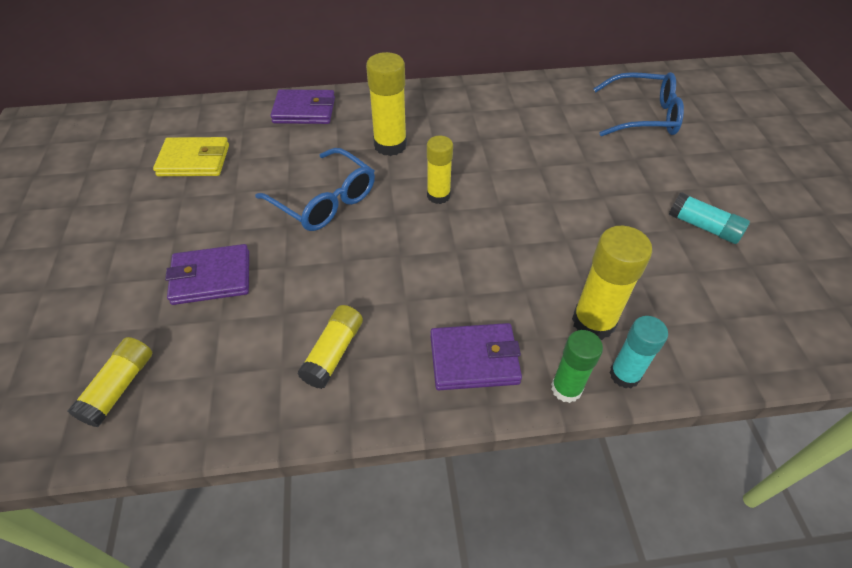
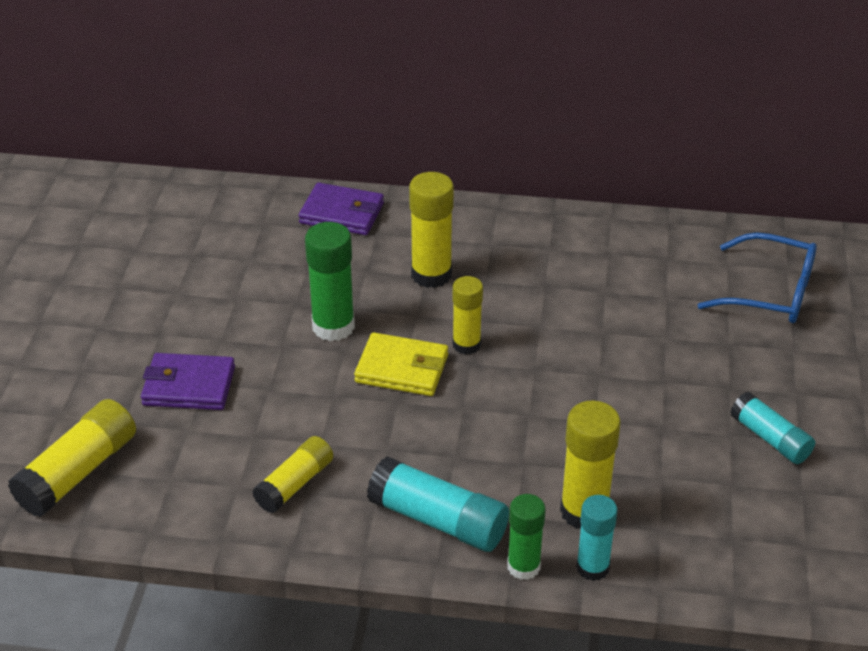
camera: 15 degrees right, 10 degrees down
(119, 387) = (78, 472): yellow glue stick -> yellow glue stick, size x1.51
(194, 160) = (198, 253): yellow wallet -> yellow wallet (402, 369)
(325, 201) = (333, 326): blue glasses -> green glue stick
(474, 359) = (438, 520): purple wallet -> turquoise glue stick

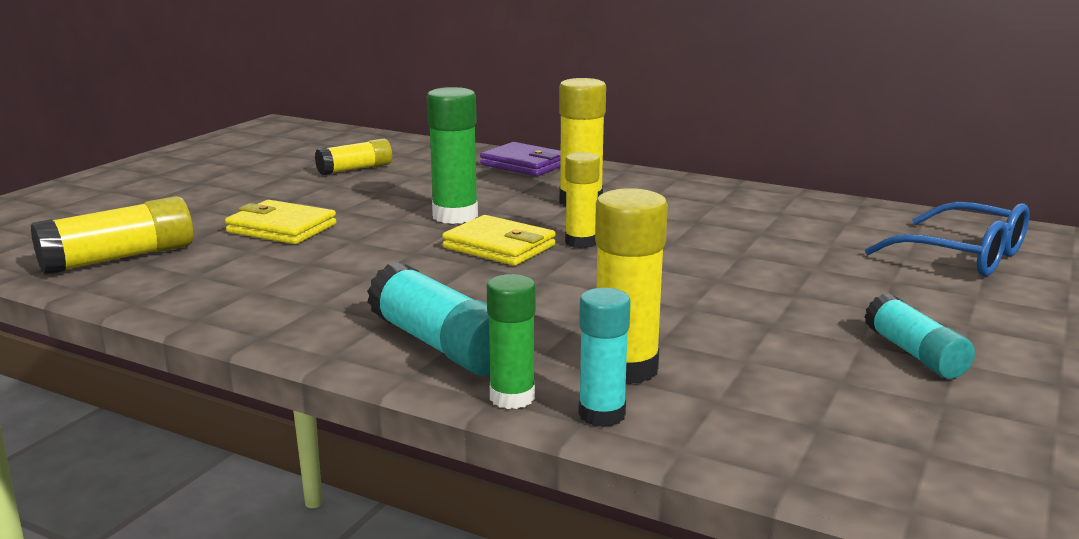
camera: 20 degrees right, 20 degrees down
(189, 386) = (281, 228): purple wallet -> yellow wallet
(294, 484) = (312, 297): yellow glue stick -> yellow glue stick (355, 169)

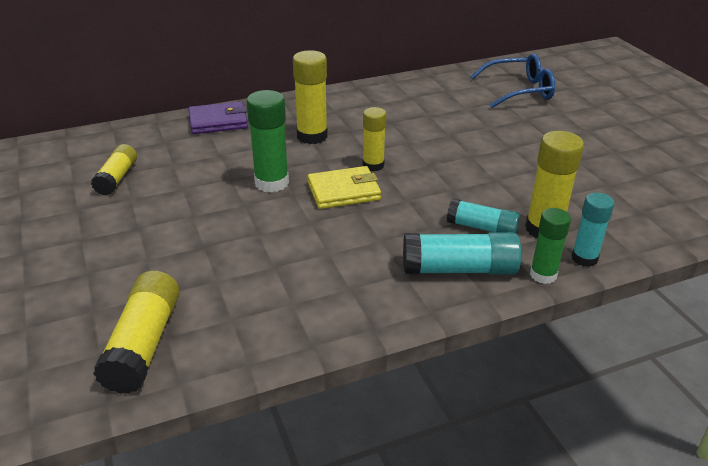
camera: 50 degrees left, 15 degrees up
(281, 228) = (192, 252): yellow wallet -> none
(914, 354) = (600, 156): turquoise glue stick -> turquoise glue stick (481, 227)

